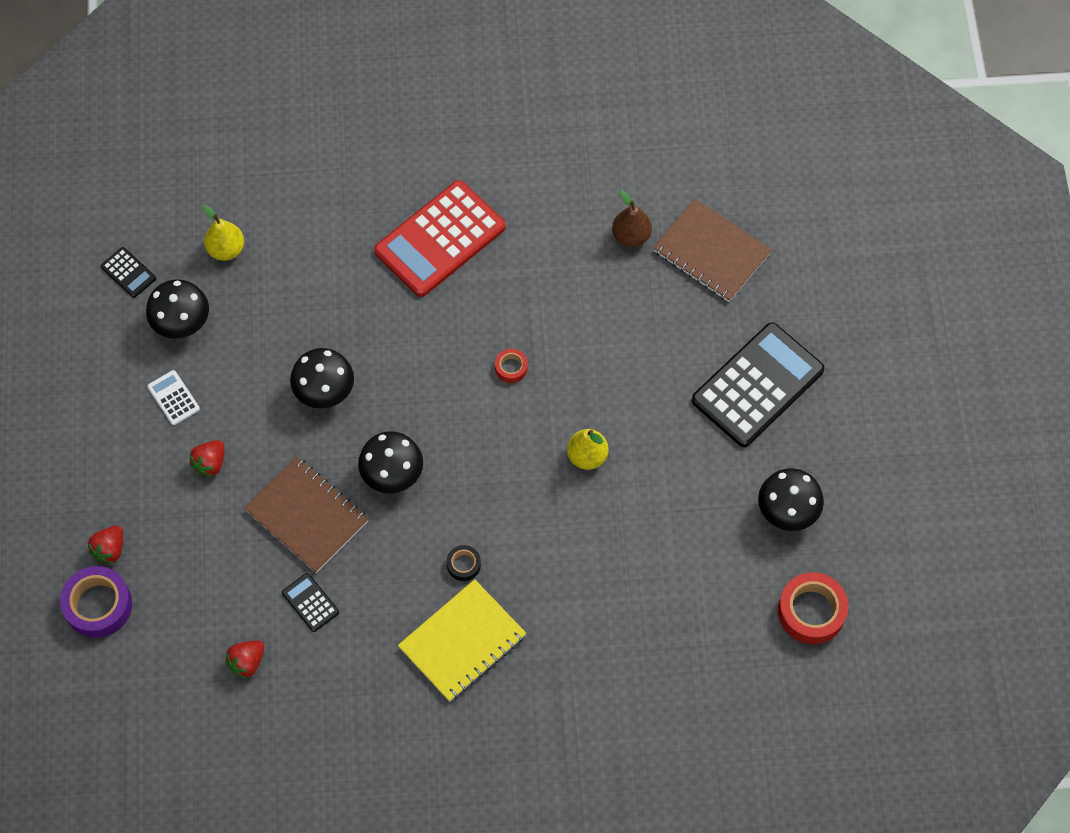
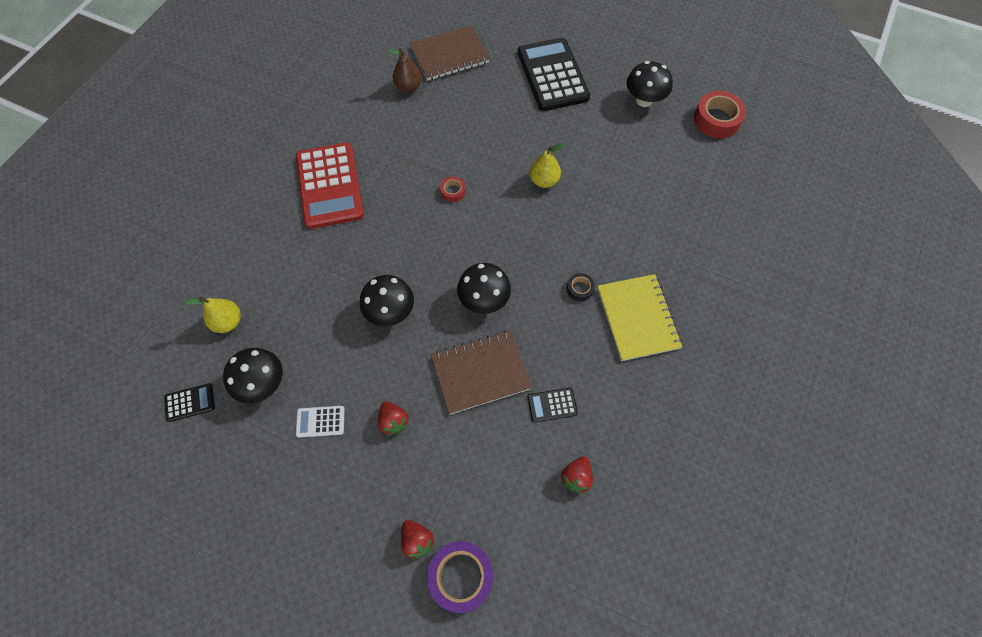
camera: 60 degrees left, 0 degrees up
(247, 662) = (576, 477): red strawberry -> red strawberry turned 45 degrees clockwise

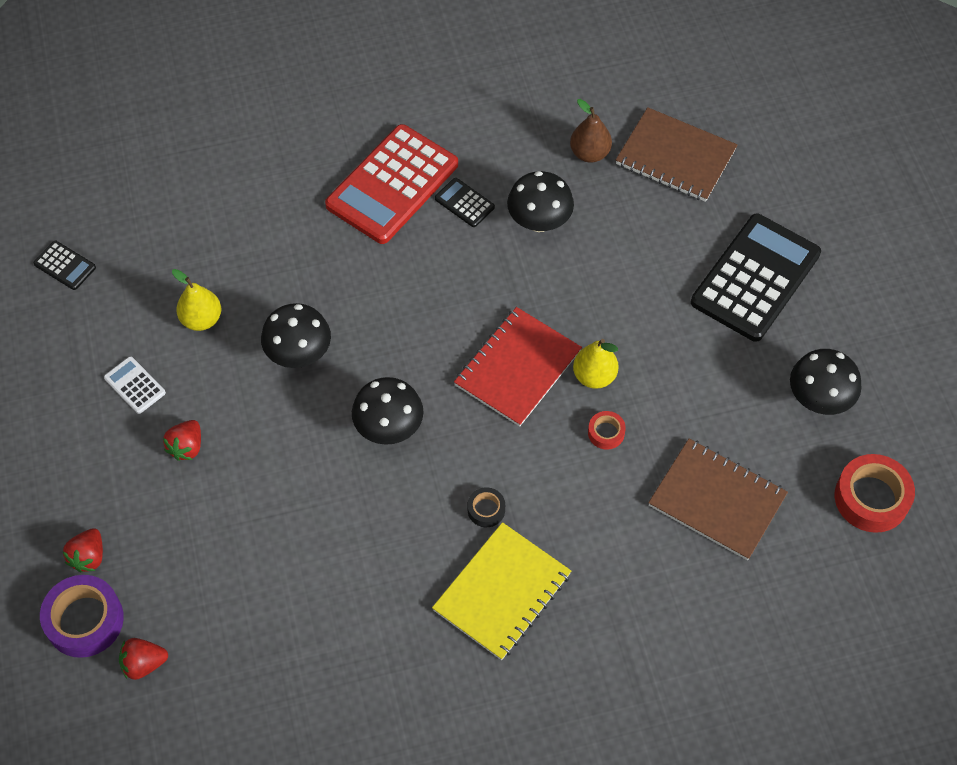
camera: 50 degrees right, 5 degrees down
(228, 322) = (167, 227): yellow pear -> yellow pear (201, 319)
(263, 384) = (131, 308): black mushroom -> black mushroom (539, 221)
(453, 191) = (494, 300): red tape -> red tape (606, 433)
(481, 372) = (303, 485): brown notebook -> brown notebook (717, 500)
(506, 211) = (517, 368): none -> red notebook
(552, 405) = (324, 578): black calculator -> black calculator (464, 203)
(576, 477) = (265, 655): red strawberry -> red strawberry (144, 663)

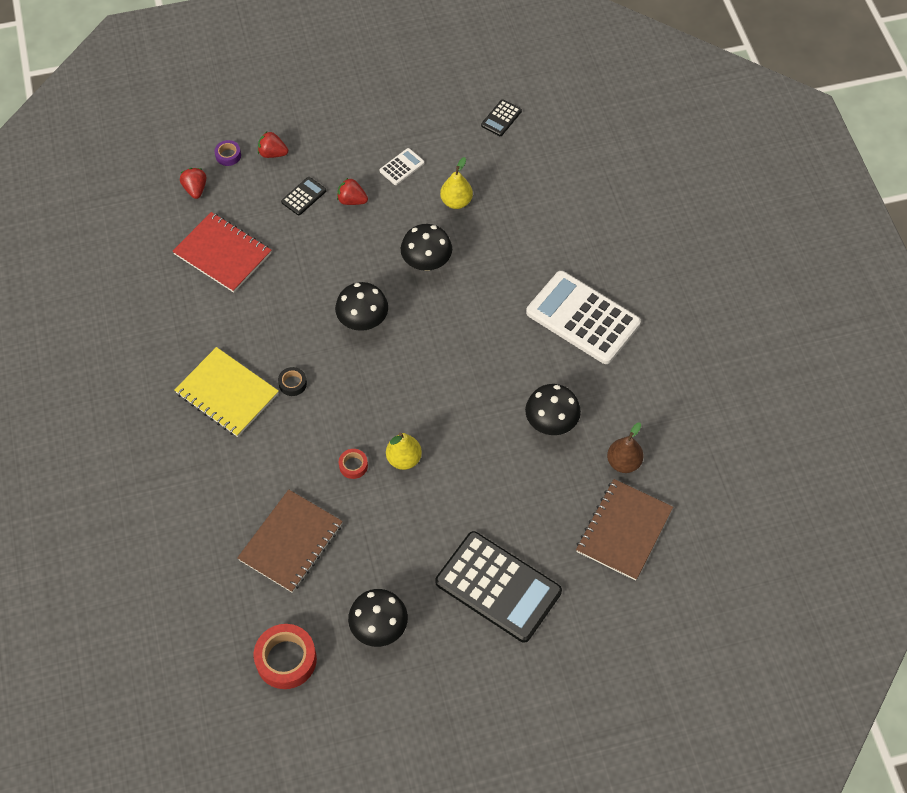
camera: 90 degrees right, 0 degrees up
(84, 620) = (228, 155): purple tape -> purple tape, size x0.51
(392, 185) = (583, 318): red calculator -> white calculator
(464, 203) = (567, 369): black calculator -> black calculator (304, 196)
(517, 368) = (412, 405): red notebook -> red notebook (223, 254)

